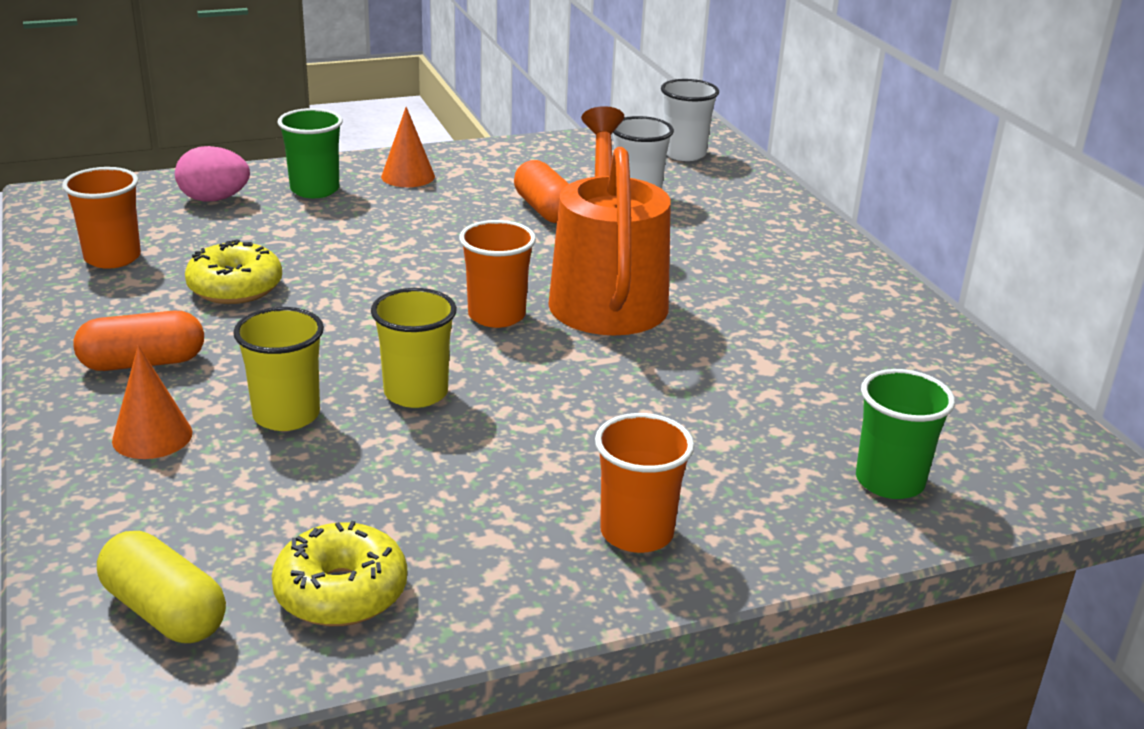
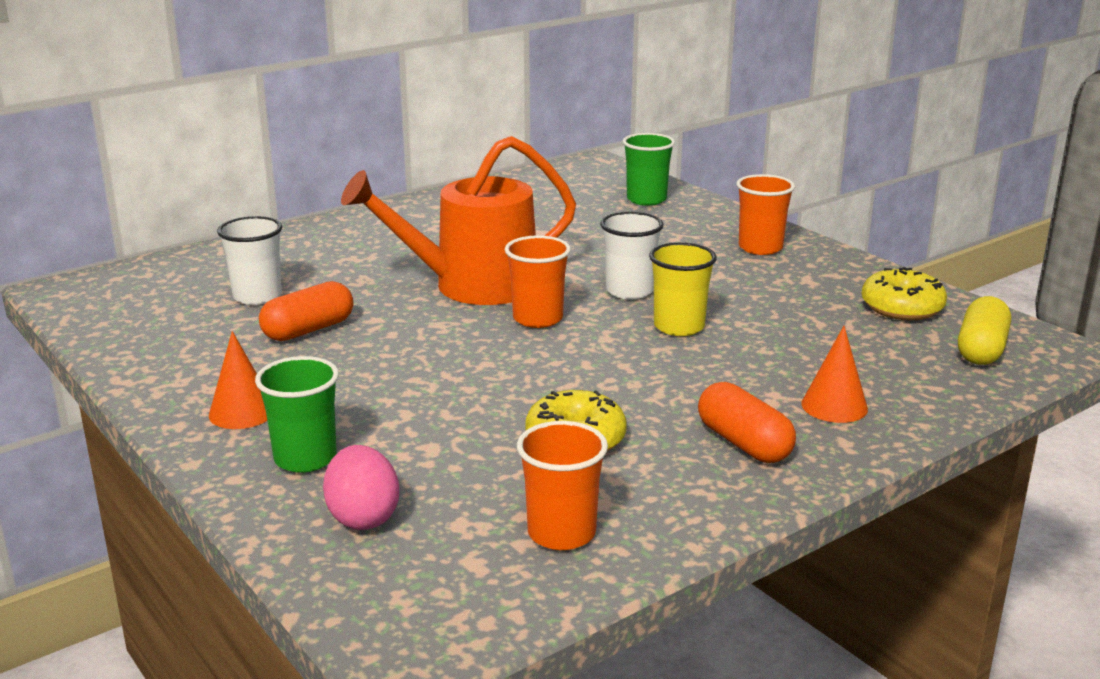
camera: 105 degrees left, 5 degrees down
(286, 415) = (754, 364): yellow cup -> none
(684, 154) = (134, 288): white cup -> white cup (629, 291)

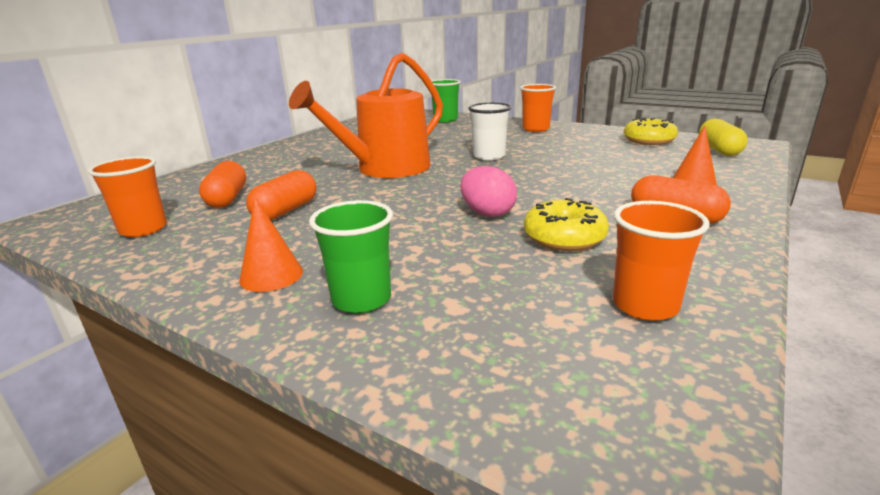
camera: 20 degrees left, 0 degrees up
(257, 296) = (227, 198): white cup -> orange capsule
(363, 517) = (463, 337): pink egg -> pink egg (487, 213)
(538, 319) = (449, 177): orange cup -> orange cup (143, 229)
(679, 327) = (542, 167): yellow cup -> none

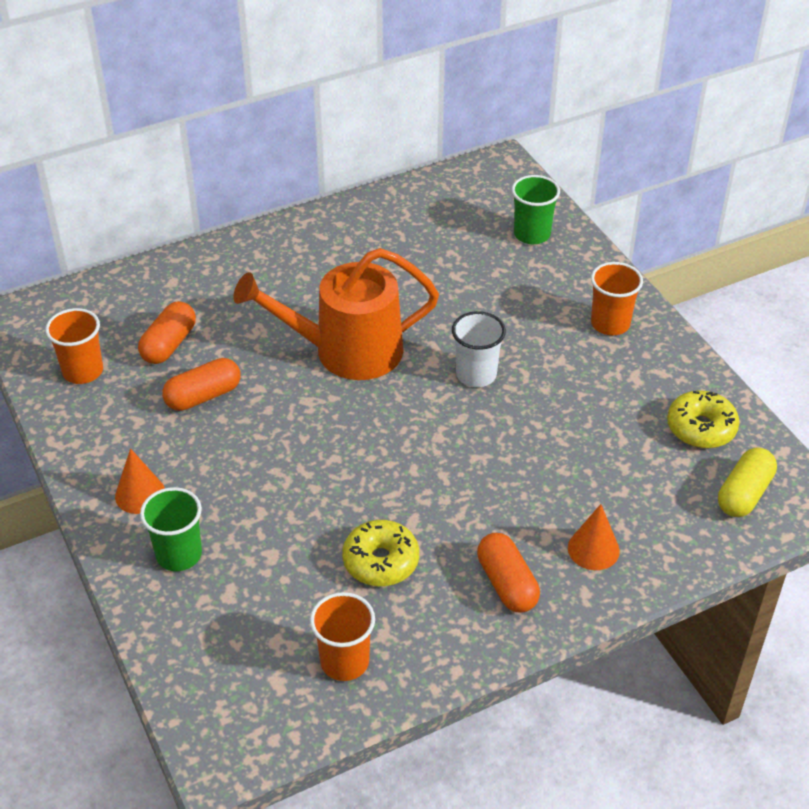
camera: 30 degrees right, 20 degrees up
(487, 213) = (360, 491): pink egg -> none

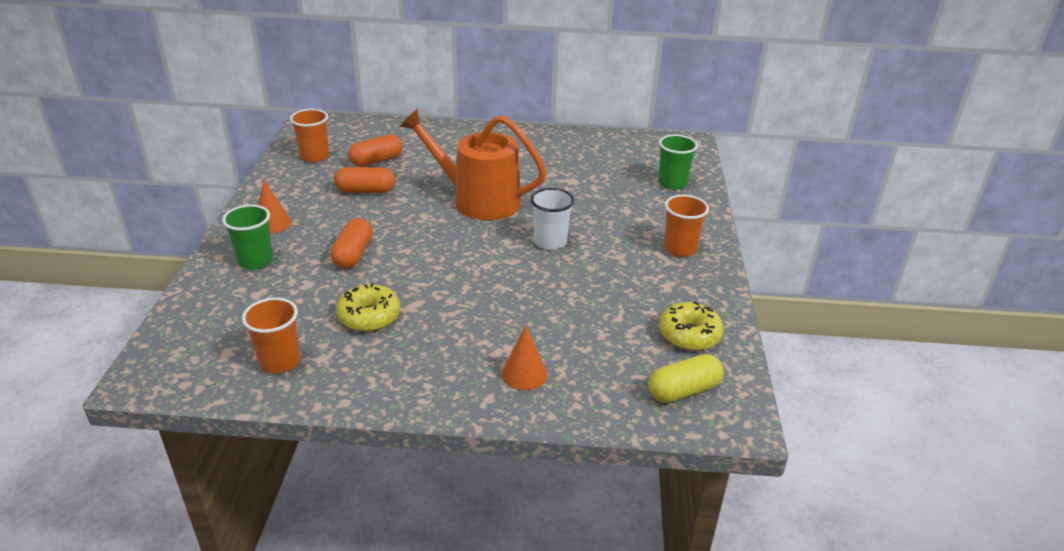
camera: 30 degrees right, 10 degrees down
(507, 583) = (438, 366): orange capsule -> orange capsule (353, 254)

